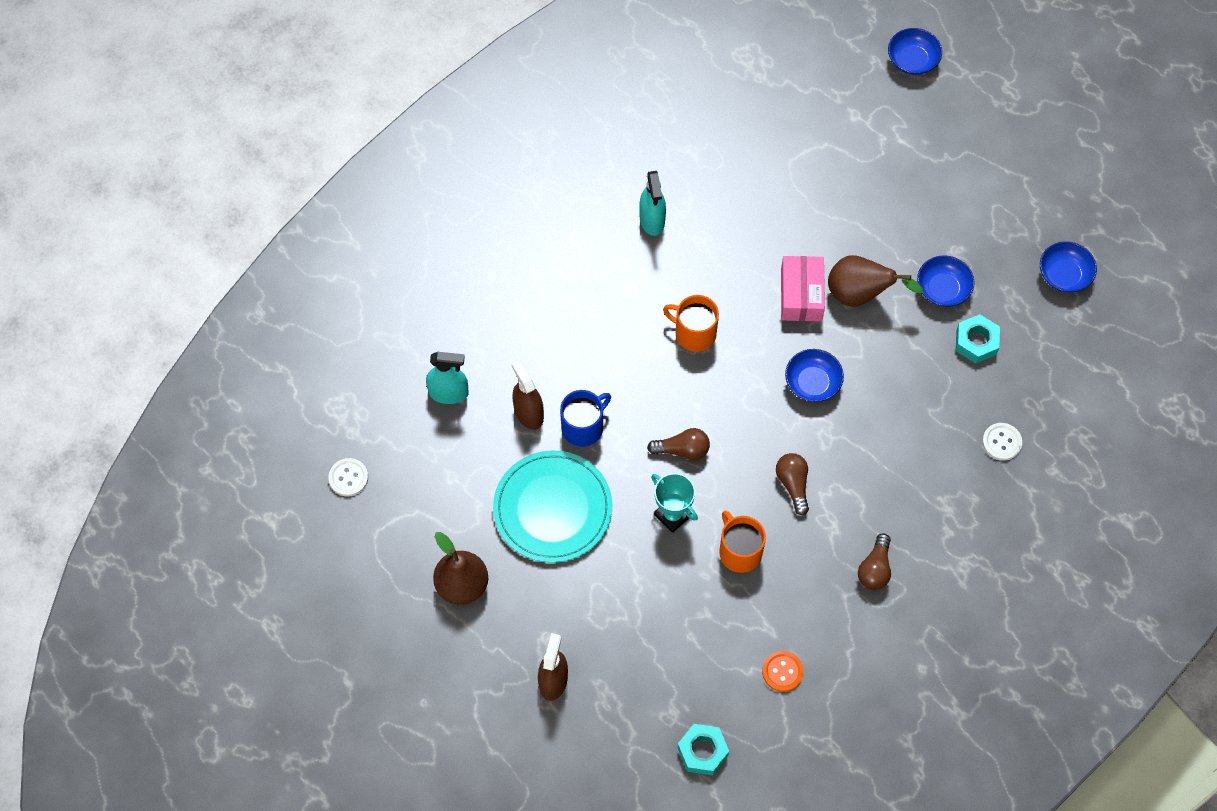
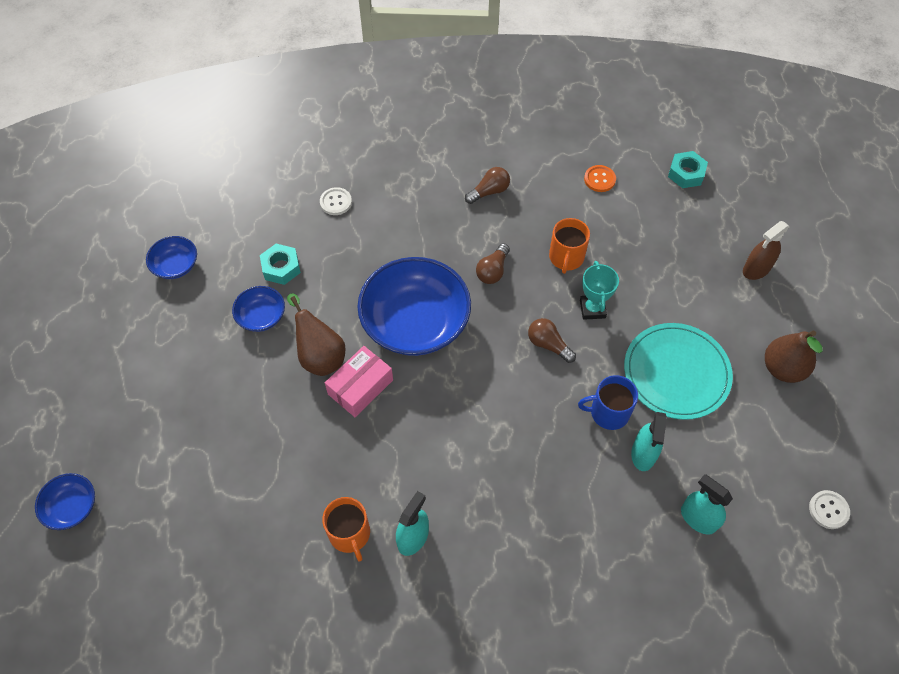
camera: 140 degrees left, 5 degrees down
(528, 413) = (643, 454): brown spray bottle -> turquoise spray bottle
(694, 333) = (465, 419): orange mug -> orange mug (349, 534)
(812, 383) = (415, 322): blue bowl -> blue bowl, size x2.12

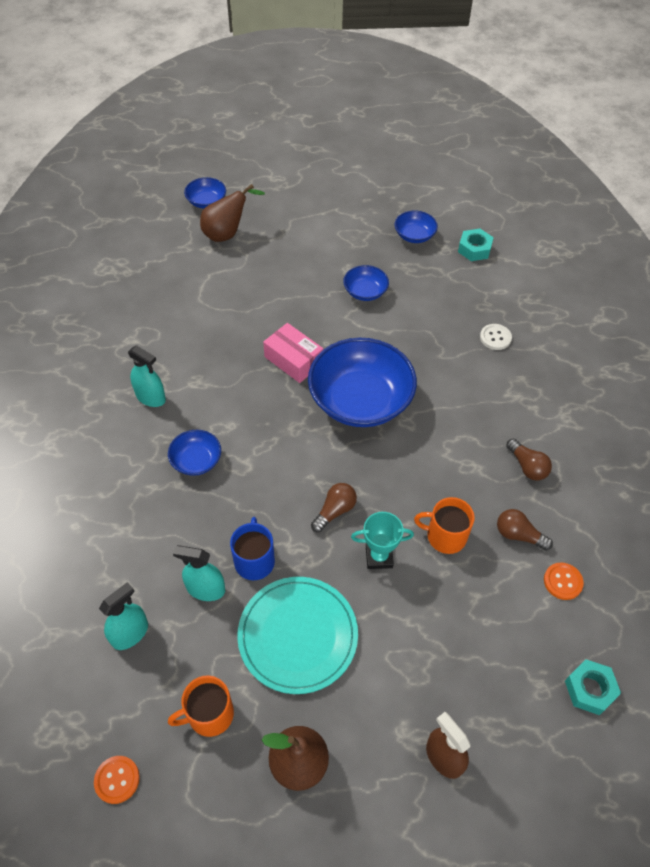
camera: 90 degrees right, 5 degrees down
(281, 268) = (416, 302): turquoise nut -> turquoise nut (474, 249)
(320, 355) = (326, 331): brown pear -> brown pear (227, 233)
(349, 534) = (161, 356): orange mug -> orange mug (209, 714)
(493, 271) = (423, 465): brown light bulb -> brown light bulb (518, 535)
(498, 477) = (196, 460): none -> blue bowl
(828, 510) = (117, 780): white button -> orange button

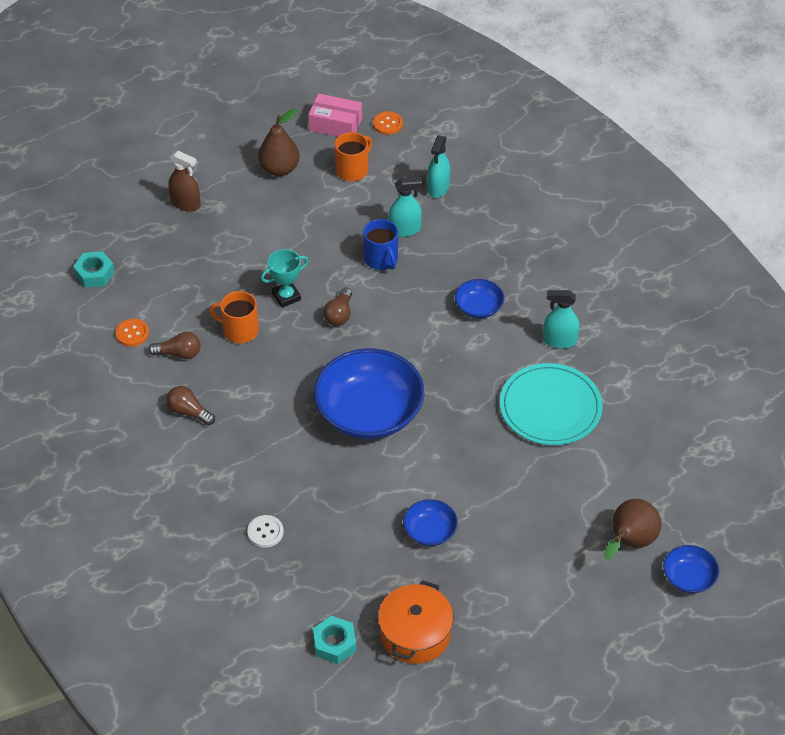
camera: 155 degrees right, 5 degrees down
(293, 360) = (456, 425): pink box -> pink box (335, 124)
(298, 635) = (320, 228): turquoise plate -> turquoise plate (550, 407)
(414, 235) = (415, 633): blue bowl -> orange pot
(445, 536) = (239, 330): orange mug -> orange mug turned 150 degrees counterclockwise

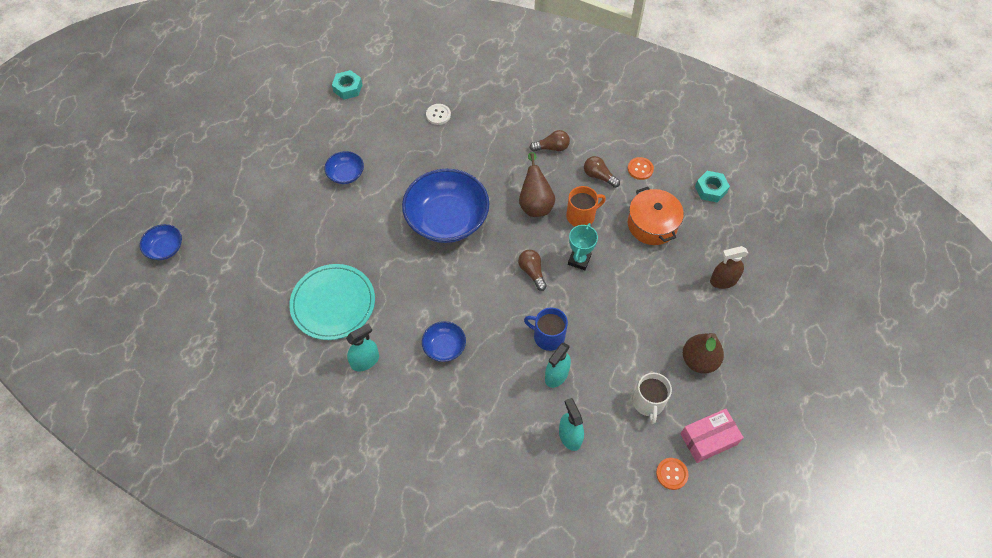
camera: 140 degrees right, 10 degrees up
(179, 353) = (599, 176): brown light bulb -> brown light bulb turned 75 degrees clockwise
(352, 170) = (648, 402): orange mug -> white mug
(415, 633) = (308, 118): orange pot -> orange pot (652, 224)
(629, 543) = (217, 246): brown pear -> brown pear (535, 203)

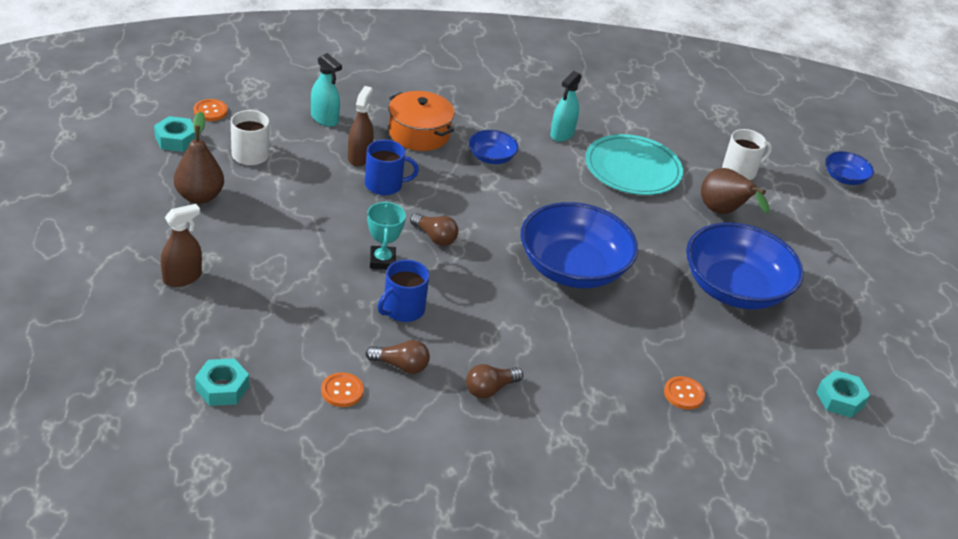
camera: 150 degrees right, 20 degrees down
(245, 278) = (740, 171): none -> white mug
(346, 174) = (735, 288): blue bowl -> blue bowl, size x2.12
(438, 115) = (683, 394): white button -> orange button
(535, 203) = (472, 310): brown pear -> brown pear (723, 213)
(556, 375) = (359, 157): turquoise spray bottle -> brown spray bottle
(581, 216) = (402, 309): orange mug -> blue mug
(652, 224) = (299, 321): orange pot -> orange pot (419, 133)
(708, 439) = (176, 139): pink box -> turquoise nut

